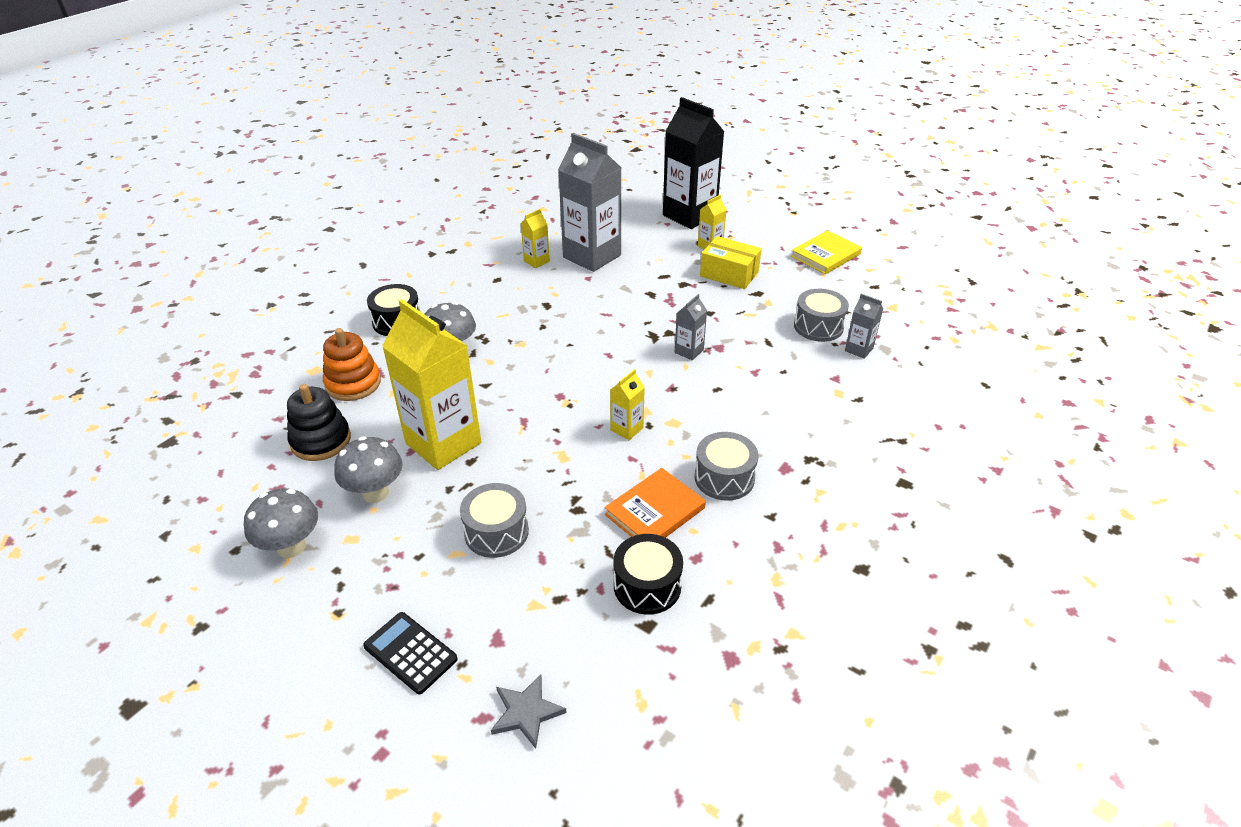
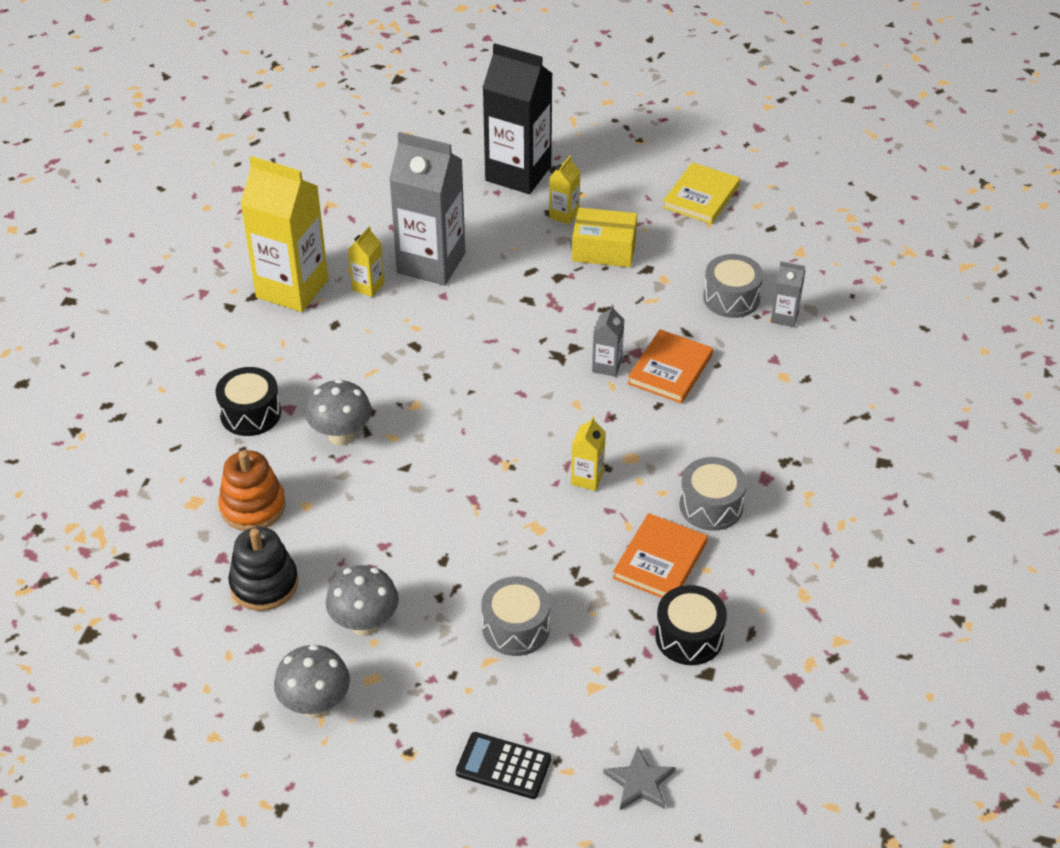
camera: 20 degrees left, 5 degrees up
(443, 443) = (402, 549): yellow carton -> yellow carton (292, 288)
(741, 365) = (670, 369): none -> orange book

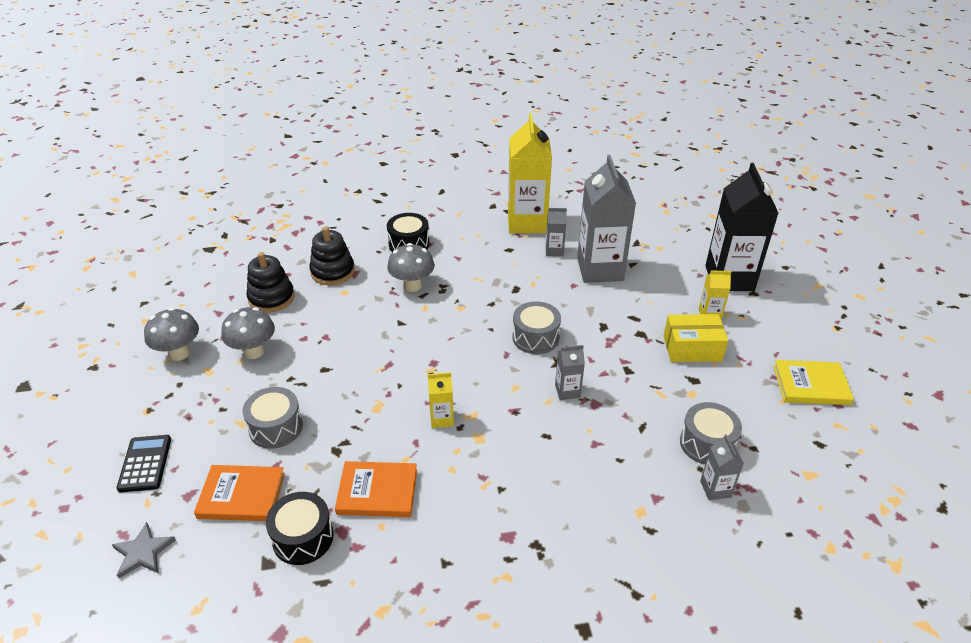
camera: 65 degrees right, 5 degrees down
(253, 506) = (332, 272): orange stacking toy -> black stacking toy
(368, 286) = (554, 251): yellow carton -> grey carton
(604, 250) = (692, 348): yellow box -> yellow box turned 75 degrees counterclockwise
(670, 369) = (591, 430): orange book -> orange book (241, 495)
(711, 506) = (454, 507): grey drum -> grey drum (535, 337)

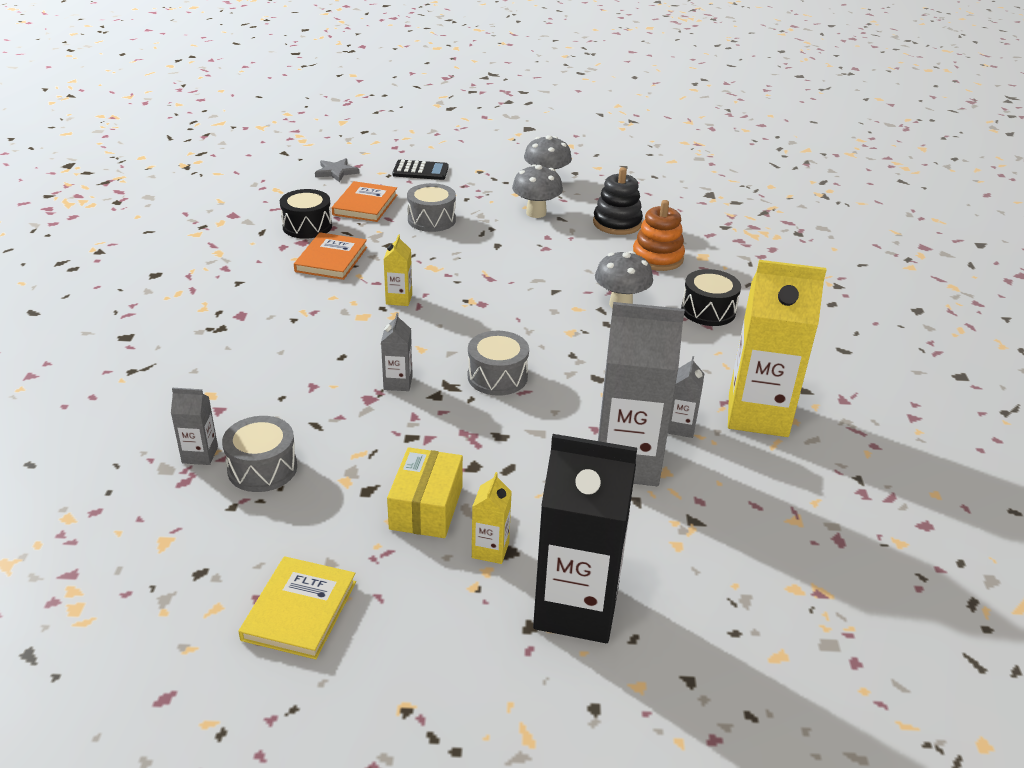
camera: 100 degrees right, 5 degrees down
(332, 272) = (657, 258): black stacking toy -> orange stacking toy

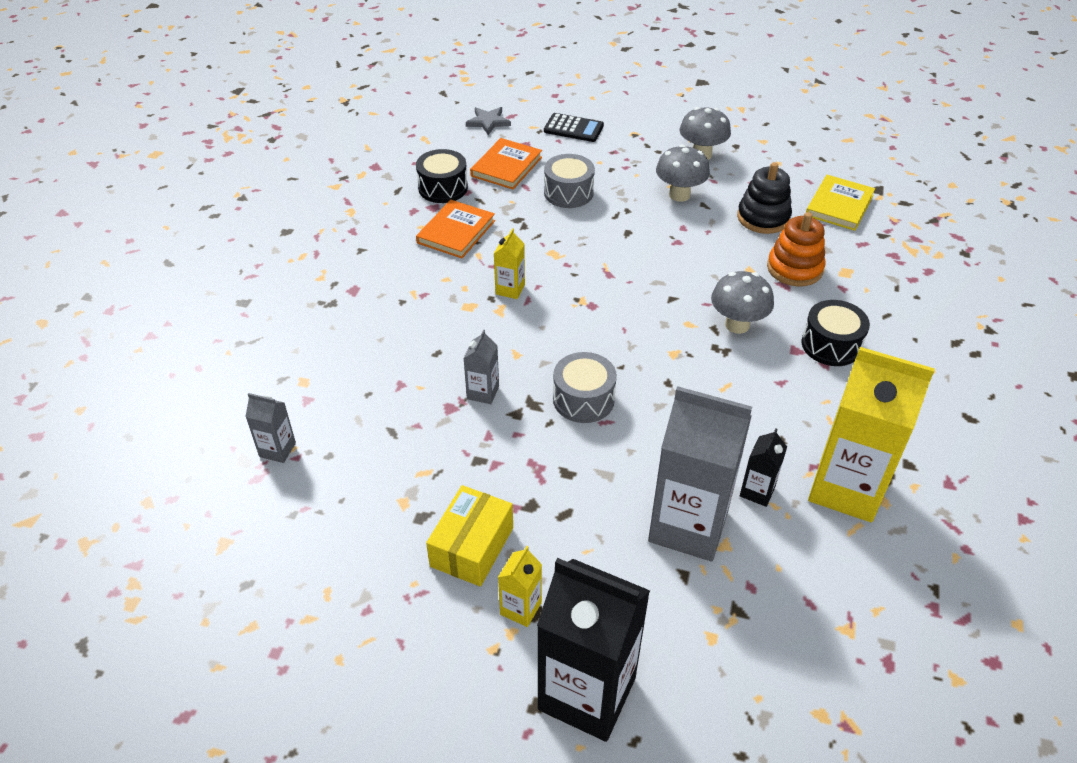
camera: 15 degrees right, 10 degrees up
(262, 468) = (330, 475): grey drum -> none
(299, 610) = (324, 644): yellow book -> yellow book (839, 205)
(680, 427) = (757, 491): grey carton -> black carton

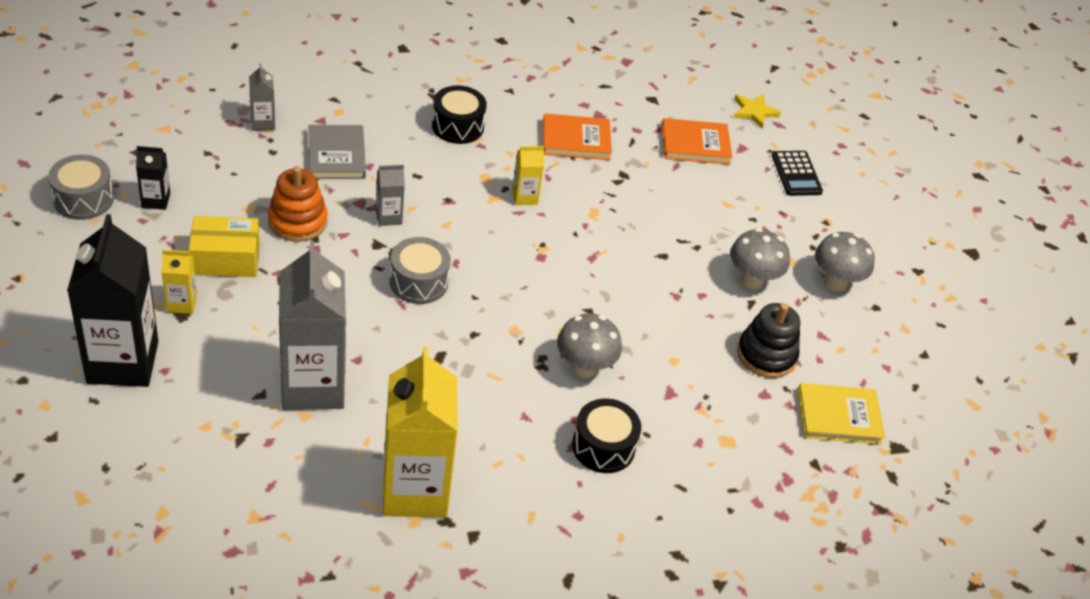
camera: 55 degrees right, 0 degrees up
(369, 404) = (336, 155): none -> grey book
(443, 188) = (630, 113): black drum -> black drum (457, 126)
(488, 122) = (754, 112): grey star -> yellow star
(568, 193) = (690, 198): grey drum -> grey drum (83, 199)
(757, 491) = (376, 425): black carton -> black carton (156, 200)
(794, 268) = (701, 396): orange stacking toy -> orange stacking toy (297, 221)

